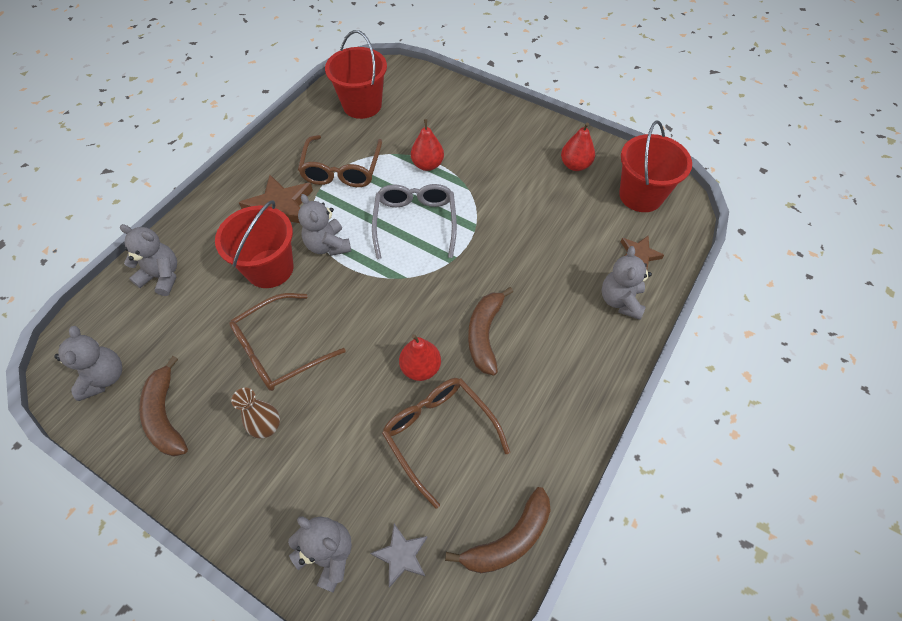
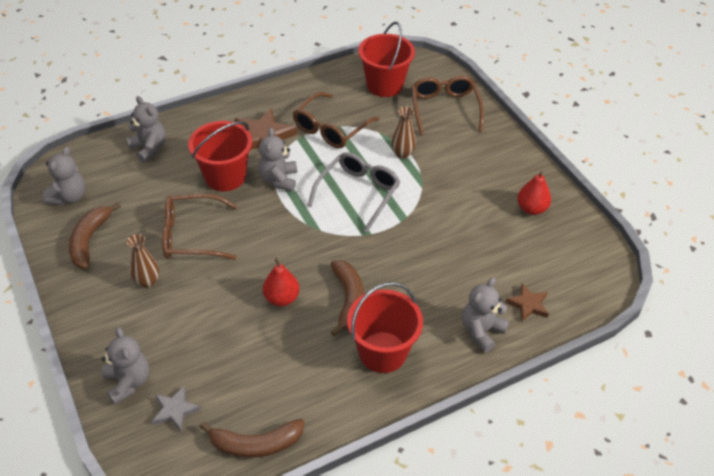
camera: 30 degrees right, 10 degrees down
(427, 165) = (402, 154): red pear -> brown vase
(438, 433) = (260, 349): brown glasses -> brown glasses (444, 109)
(484, 334) = (348, 299): brown banana -> brown banana turned 135 degrees clockwise
(641, 195) = (572, 259): red bucket -> red bucket (382, 352)

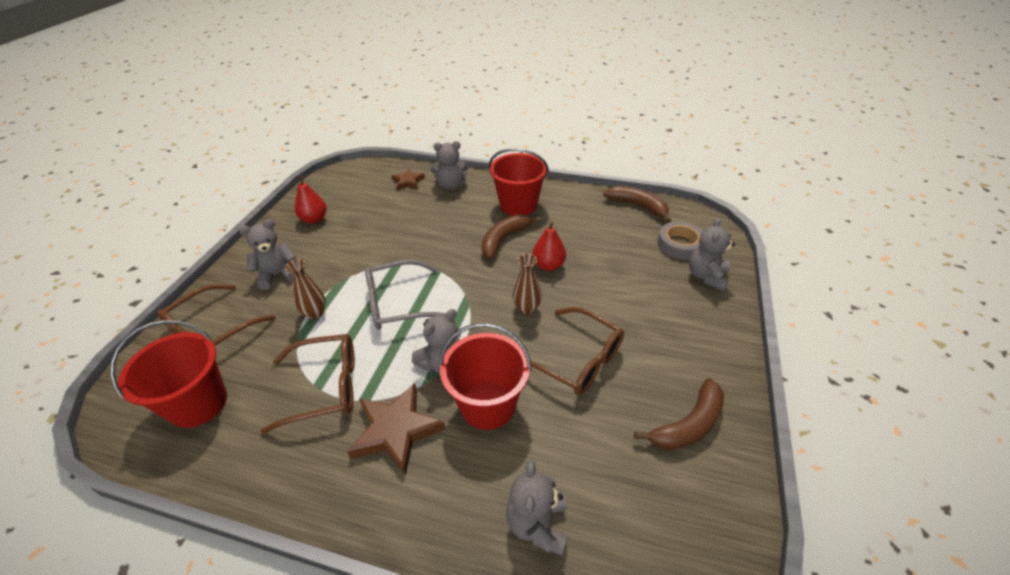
camera: 135 degrees left, 5 degrees down
(69, 197) = (691, 513): grey teddy bear -> grey teddy bear (278, 275)
(147, 282) = (649, 341): brown vase -> brown vase (526, 308)
(175, 410) = (680, 244): grey star -> grey tape

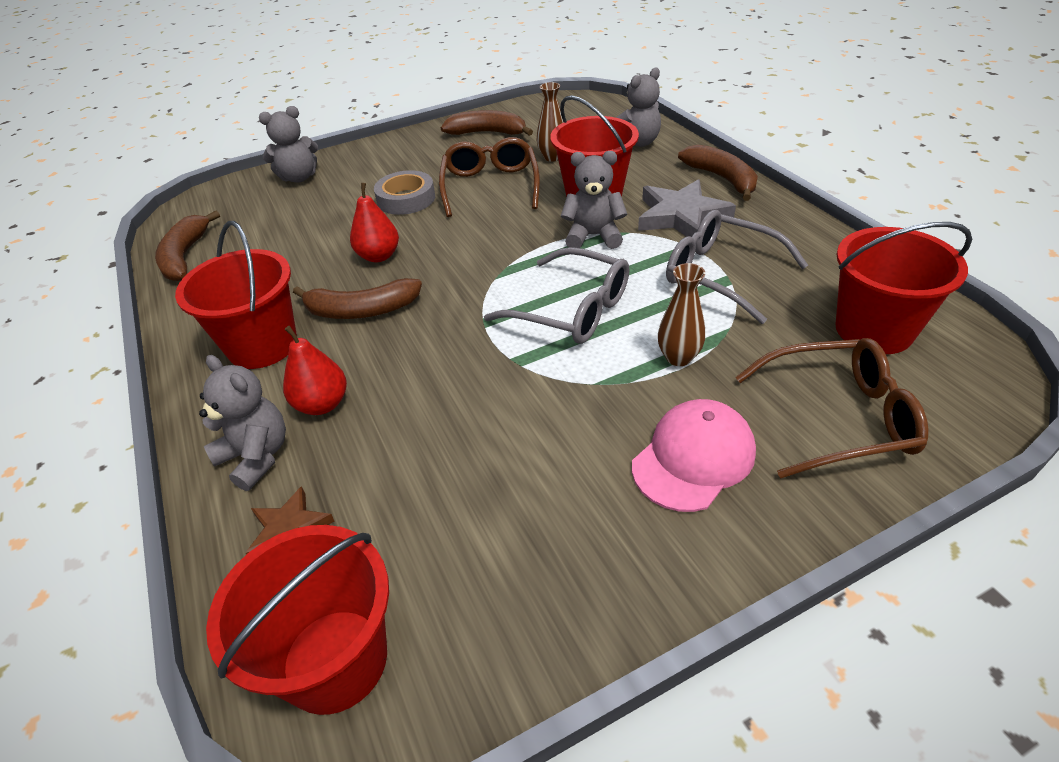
camera: 130 degrees left, 0 degrees up
(278, 275) = (693, 458): grey teddy bear -> pink cap
(314, 219) = (543, 560): red pear -> red pear (322, 404)
(326, 387) = (720, 274): brown glasses -> grey glasses
(354, 175) = (335, 660): none -> red bucket
(396, 430) = (681, 216): brown star -> grey star
(398, 518) = (722, 178): none -> brown banana
(526, 308) = (463, 234): brown vase -> brown vase (552, 157)
(680, 244) = (253, 205): grey tape -> grey tape (406, 199)

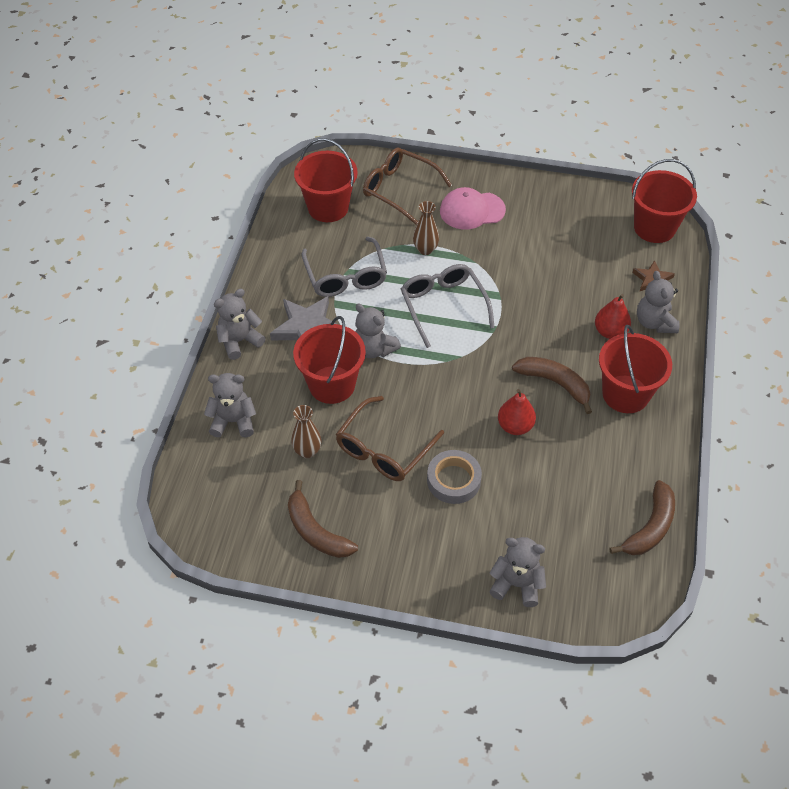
camera: 145 degrees left, 10 degrees up
(722, 178) = (239, 341): brown banana -> grey teddy bear

